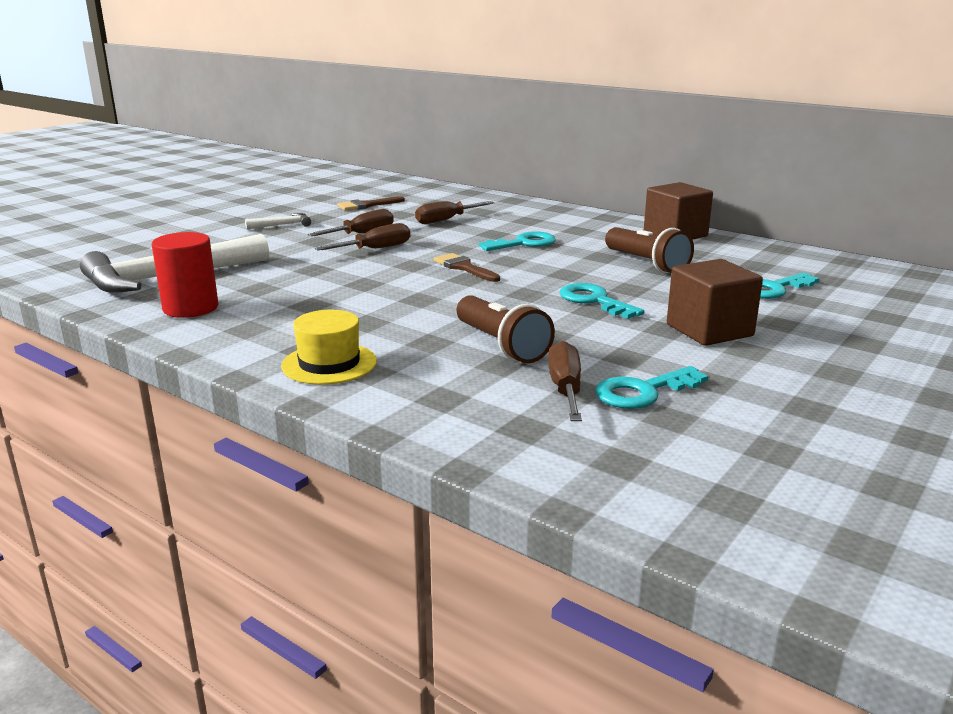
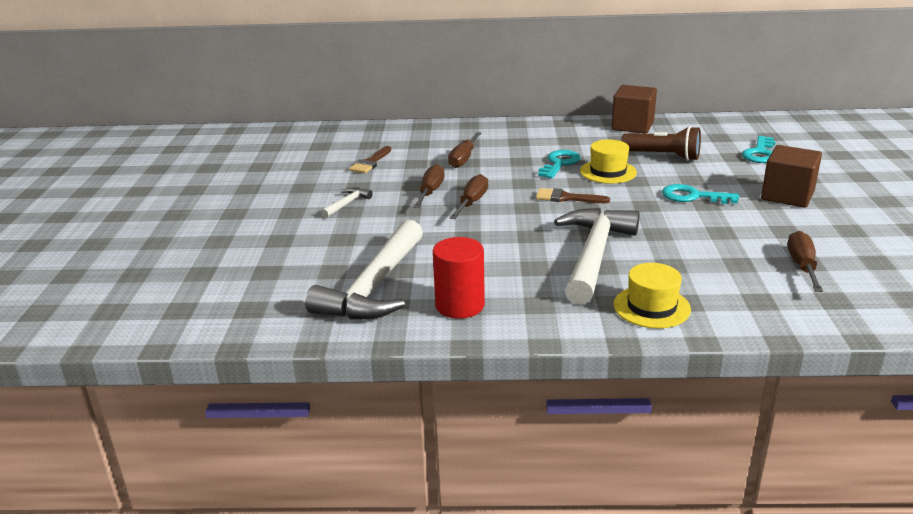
camera: 35 degrees left, 5 degrees up
(379, 312) = (593, 255): none -> white hammer
(501, 345) = (713, 250): brown flashlight -> none
(555, 260) = (608, 172): none -> yellow hat
(565, 389) = (802, 266): brown screwdriver -> brown screwdriver turned 45 degrees clockwise
(643, 392) = (837, 251): turquoise key -> none

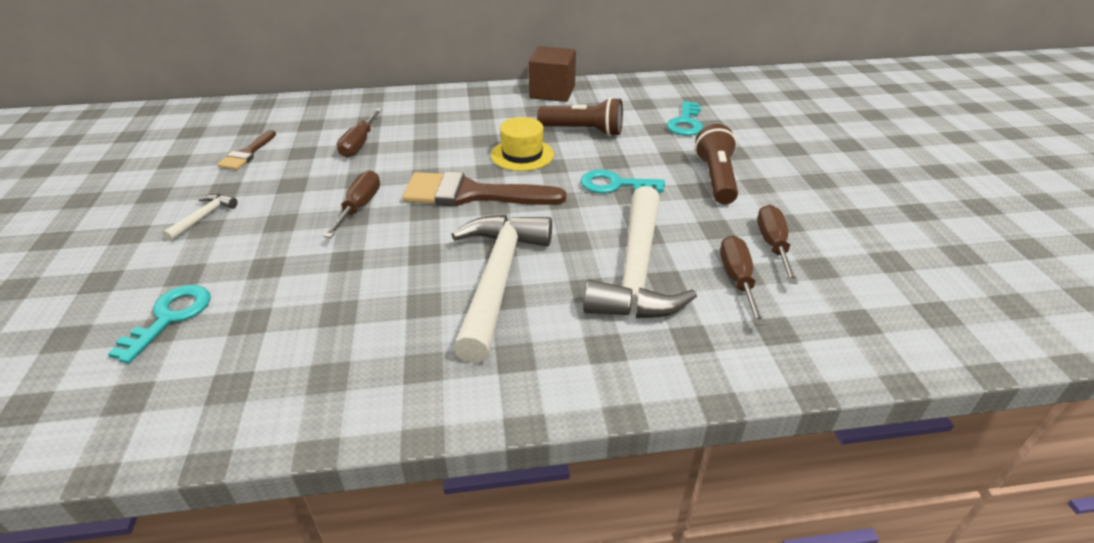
camera: 10 degrees left, 10 degrees up
(375, 286) = (210, 352): white hammer -> white hammer (637, 270)
(430, 192) = (312, 193): brown screwdriver -> brown screwdriver (773, 245)
(460, 305) = (318, 377): red cylinder -> none
(559, 163) = (468, 146): turquoise key -> turquoise key (170, 317)
(566, 198) = (472, 194): brown brush -> brown brush, size x1.89
(651, 307) = (563, 360): yellow hat -> none
(787, 195) = (716, 178): brown cube -> brown flashlight

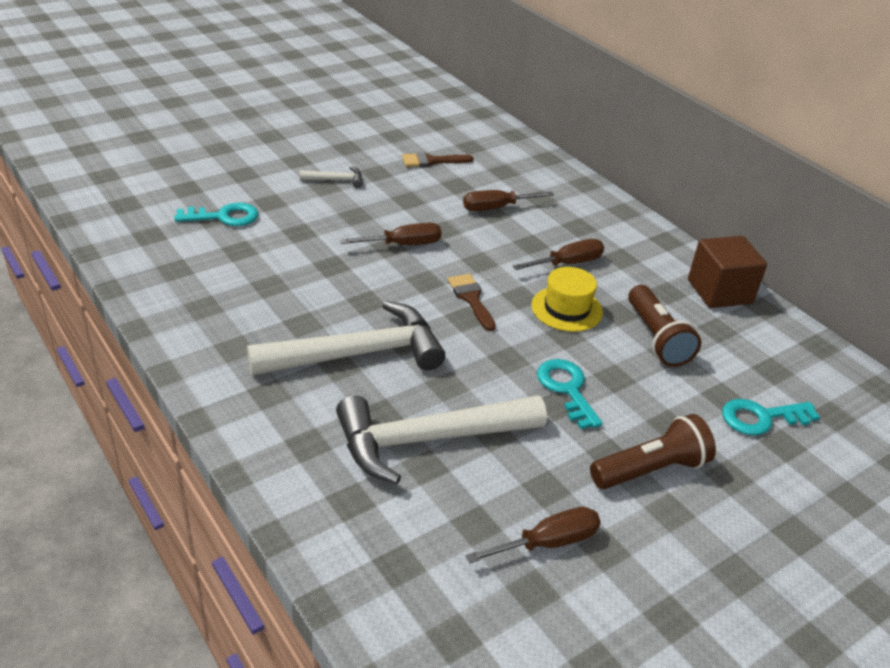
camera: 60 degrees right, 0 degrees up
(472, 194) = (471, 299): brown brush -> brown brush, size x0.53
(737, 279) = (463, 520): brown screwdriver -> brown screwdriver (568, 263)

